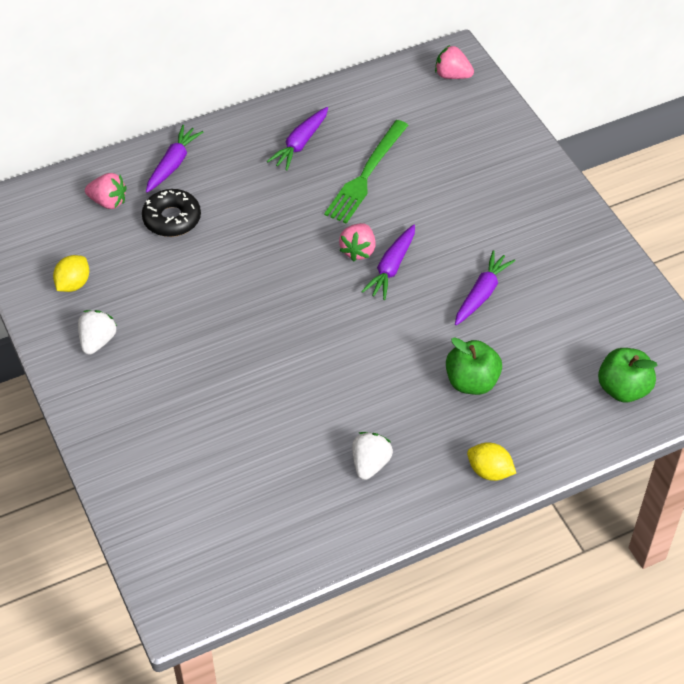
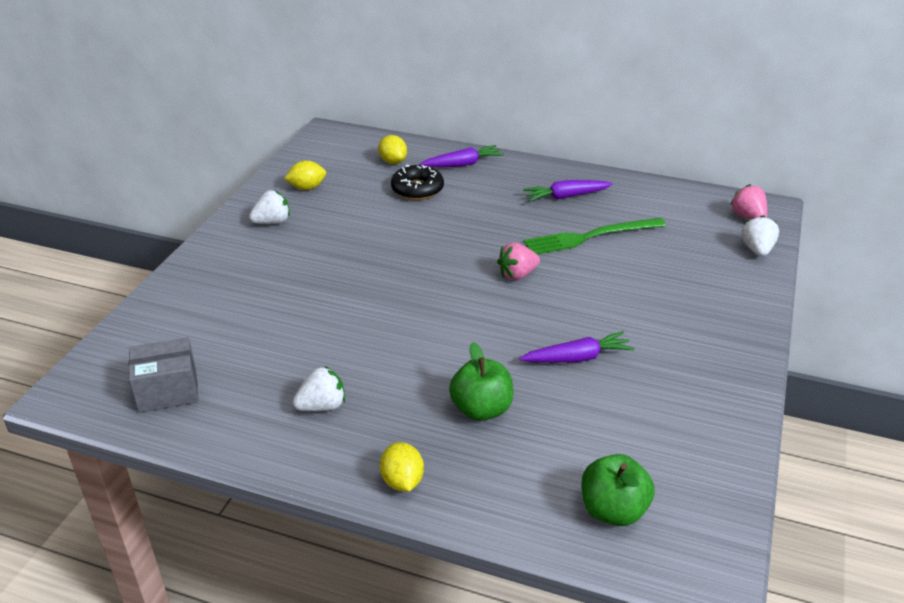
camera: 45 degrees right, 15 degrees down
(108, 202) = (393, 161): pink strawberry -> yellow lemon
(248, 542) = (168, 391): none -> grey box
(391, 267) = (527, 299): purple carrot -> none
(490, 106) = (757, 250): none -> white strawberry

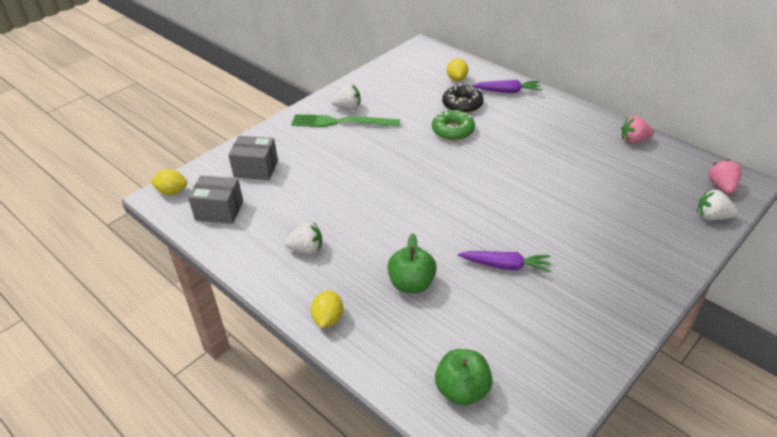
camera: 25 degrees right, 5 degrees up
(189, 325) = (256, 169): none -> grey box
(307, 188) = (385, 87): yellow lemon -> yellow lemon (172, 192)
(424, 221) = (453, 130): none -> green donut
(517, 275) = (498, 188): pink strawberry -> pink strawberry (634, 140)
(566, 196) = (574, 134): purple carrot -> none
(590, 237) = (574, 172): green fork -> green fork (341, 122)
(757, 250) = (712, 217): white strawberry -> white strawberry turned 105 degrees counterclockwise

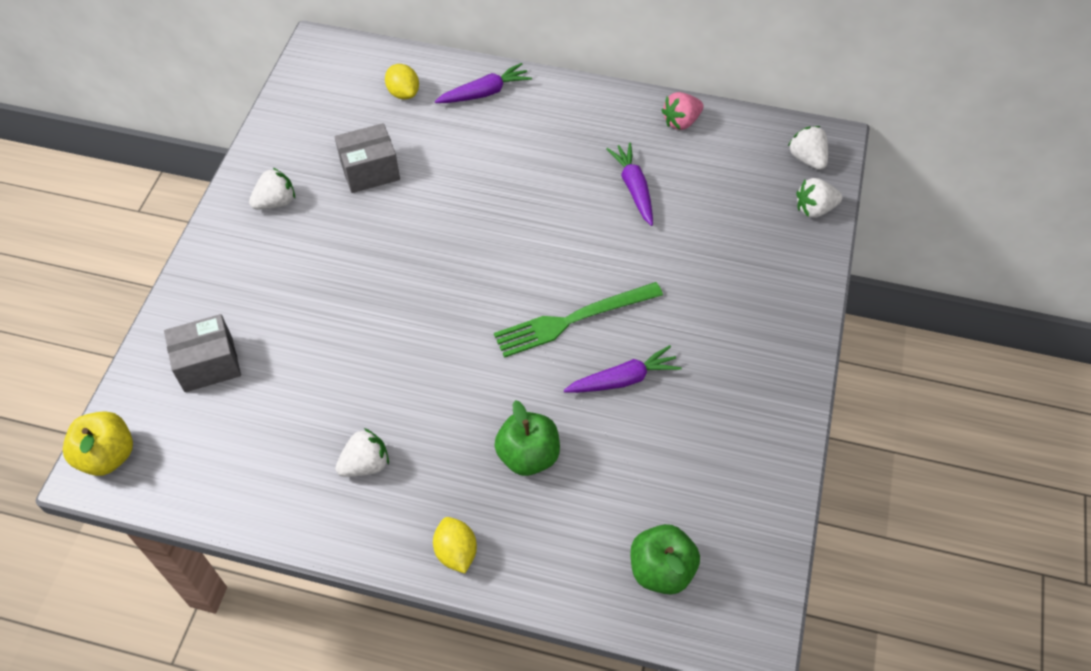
camera: 30 degrees left, 15 degrees up
(172, 192) = (108, 455): yellow lemon -> yellow apple
(219, 210) = (202, 456): grey box -> grey box (370, 171)
(341, 122) = (282, 233): green fork -> green fork (573, 320)
(453, 130) = (448, 189): green donut -> none
(462, 104) = (436, 138): black donut -> none
(578, 165) = (634, 188): none -> purple carrot
(721, 186) = (807, 159): pink strawberry -> white strawberry

